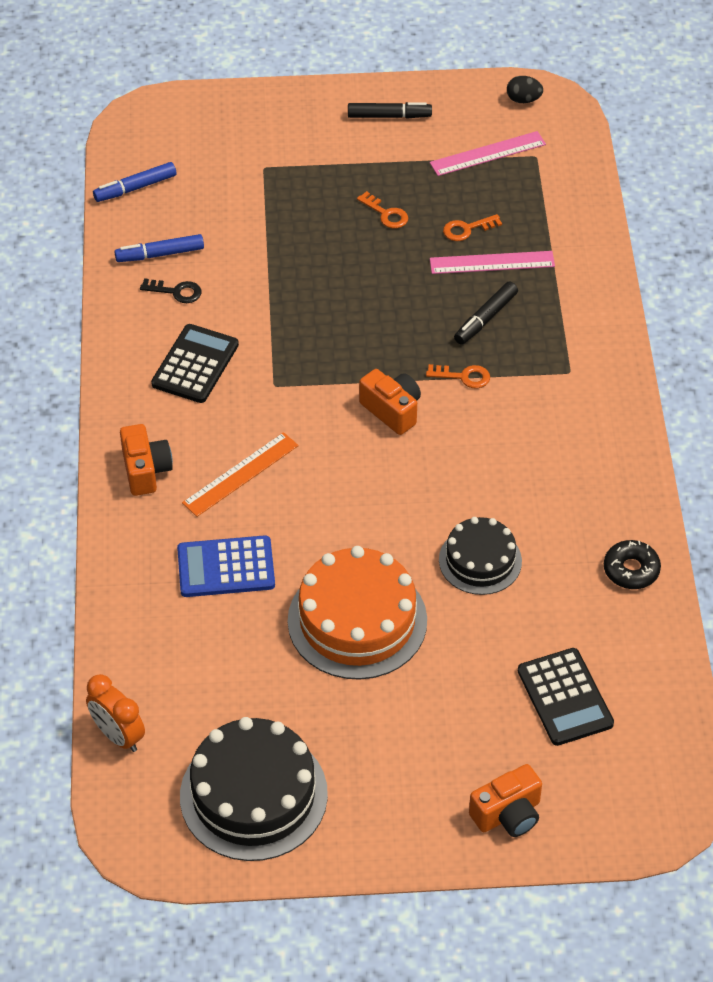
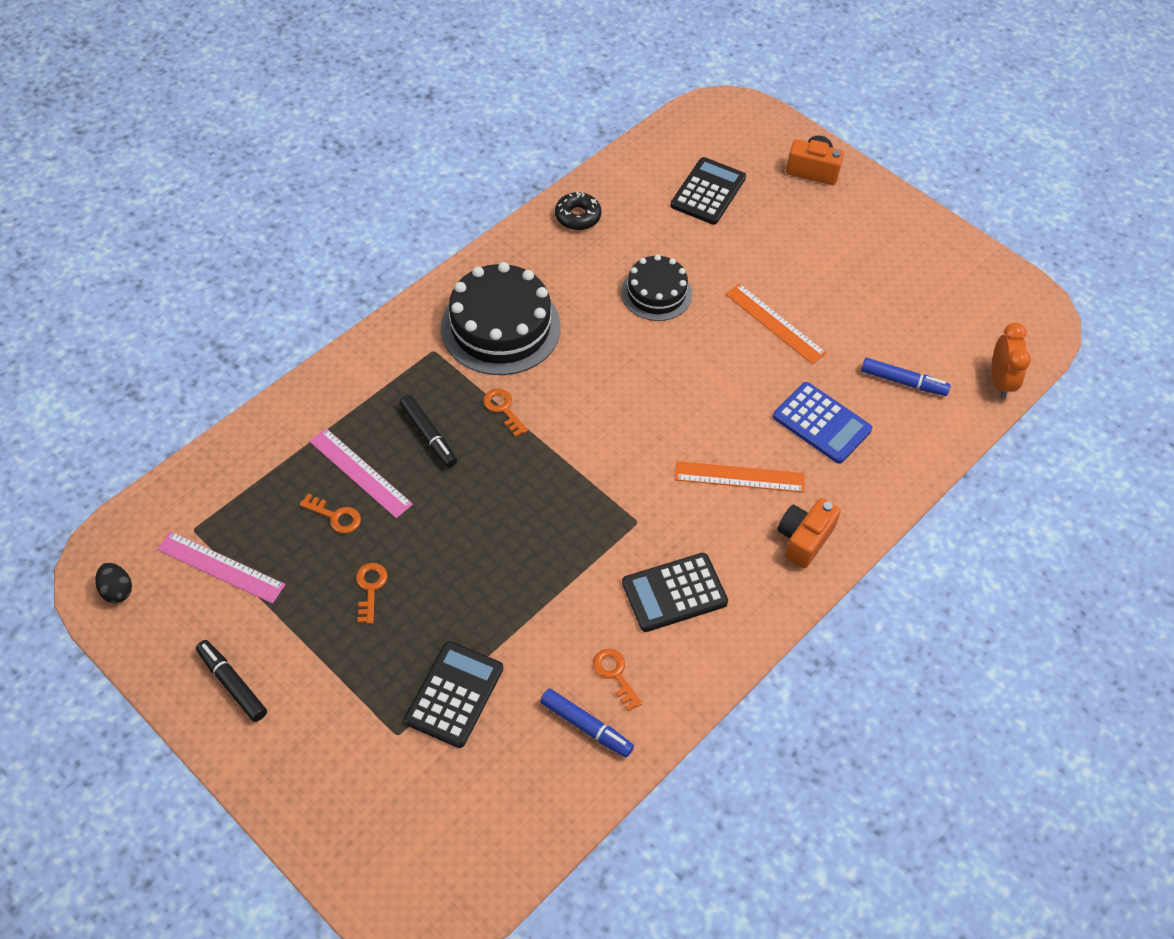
camera: 135 degrees left, 5 degrees up
(135, 188) = (526, 825): blue marker -> blue marker (903, 382)
(176, 292) = (615, 674): black key -> orange key
(253, 795) = (947, 286): black cake -> black cake (500, 327)
(259, 208) = (454, 694): none -> black calculator
(357, 620) = (775, 323): orange cake -> orange ruler
(392, 410) = (582, 429): orange camera -> none
(485, 318) = (428, 435): black marker -> black marker turned 60 degrees clockwise

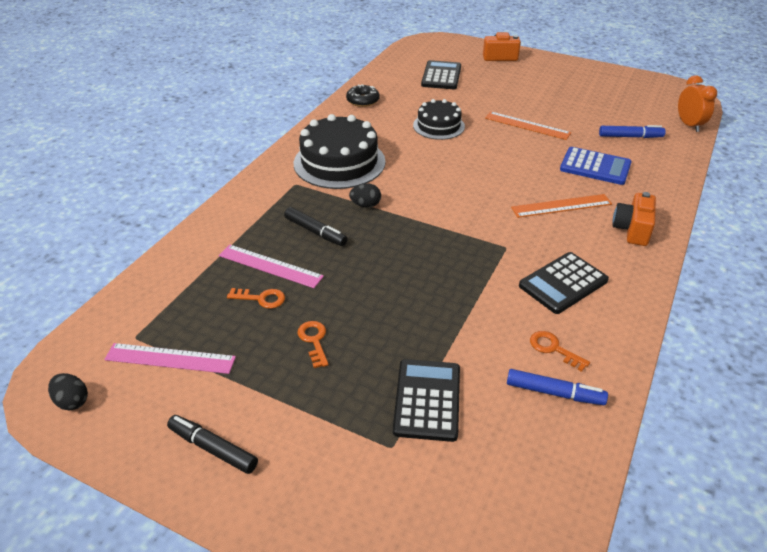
camera: 15 degrees left, 15 degrees down
(503, 409) = (365, 205): orange key -> black egg

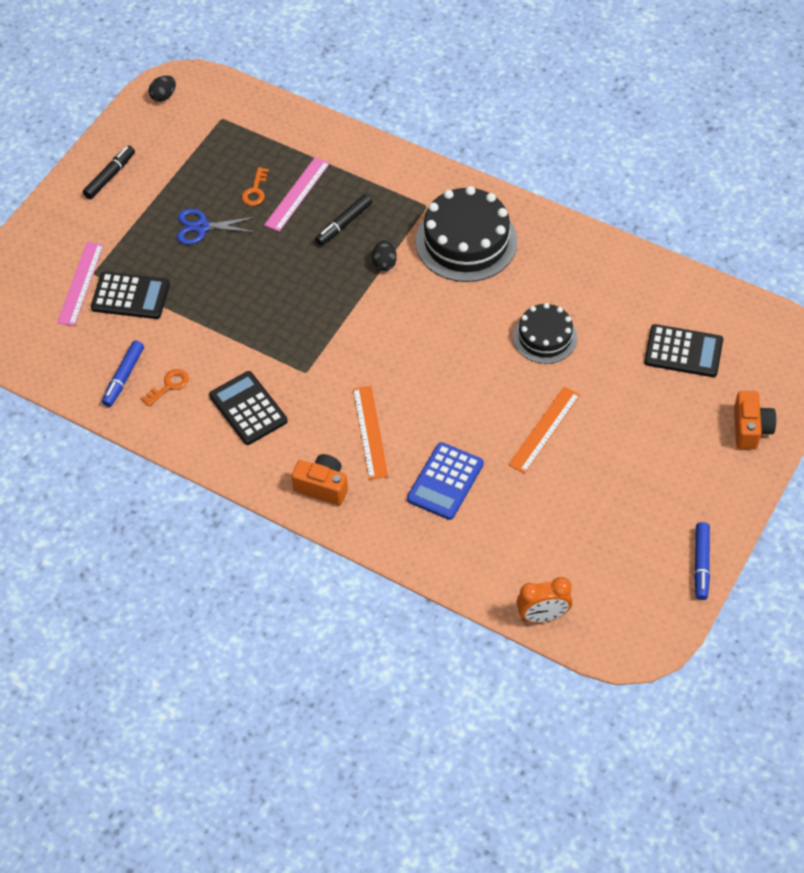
camera: 95 degrees right, 15 degrees up
(170, 358) = (196, 142): pink ruler -> pink ruler (81, 283)
(314, 340) = (202, 227): orange key -> blue scissors
(363, 100) = (610, 264): black donut -> none
(630, 137) = (514, 537): blue marker -> blue marker (701, 564)

